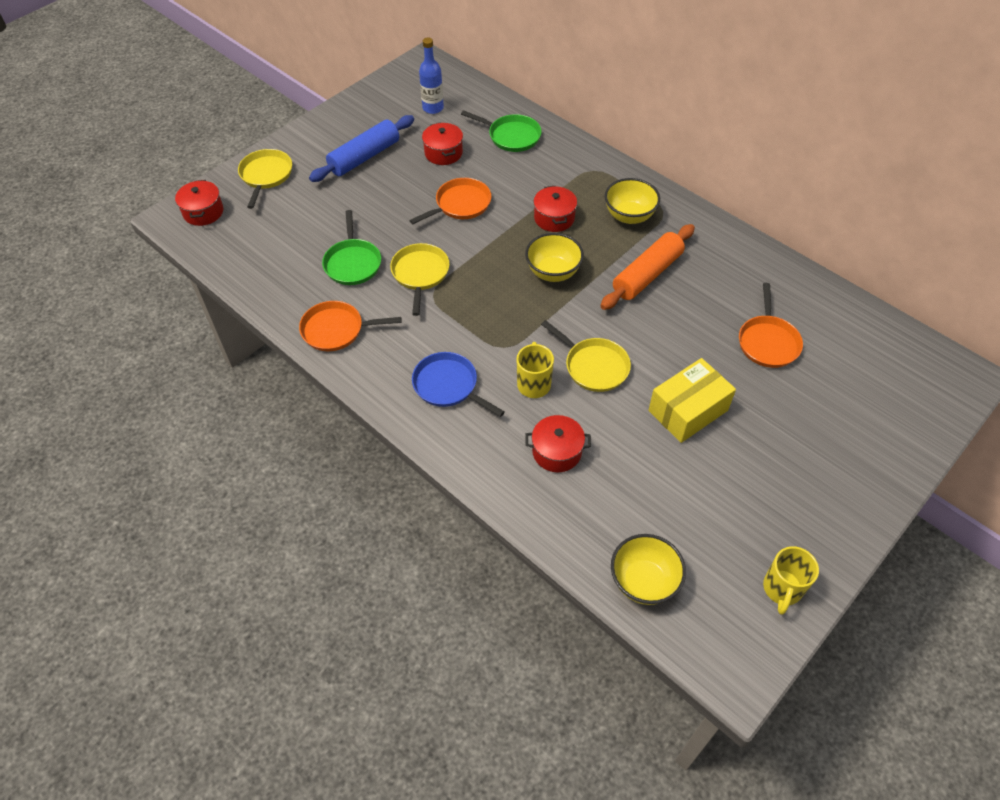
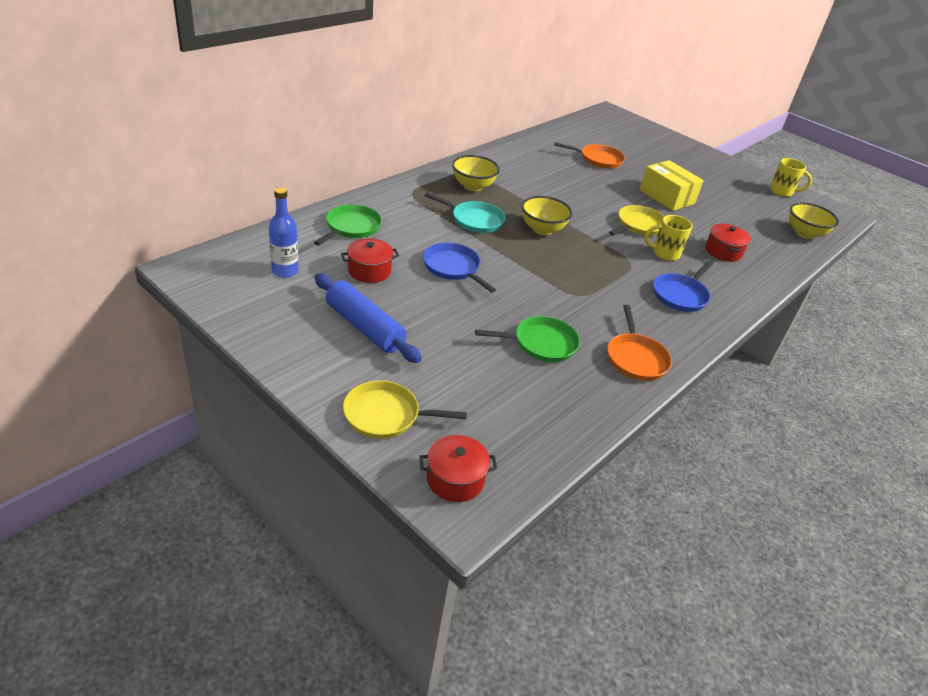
camera: 95 degrees left, 15 degrees down
(420, 274) = (552, 300): yellow pan -> none
(460, 204) = (453, 267): orange pan -> blue pan
(554, 218) = (474, 220): red pot -> turquoise pan
(647, 274) = (540, 190): orange rolling pin -> none

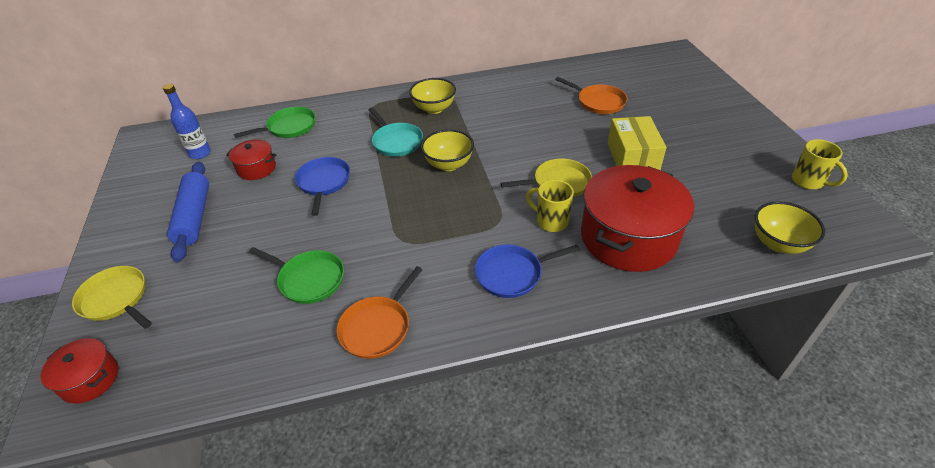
camera: 40 degrees right, 5 degrees up
(723, 251) = (628, 237): red pot -> red pot, size x2.10

